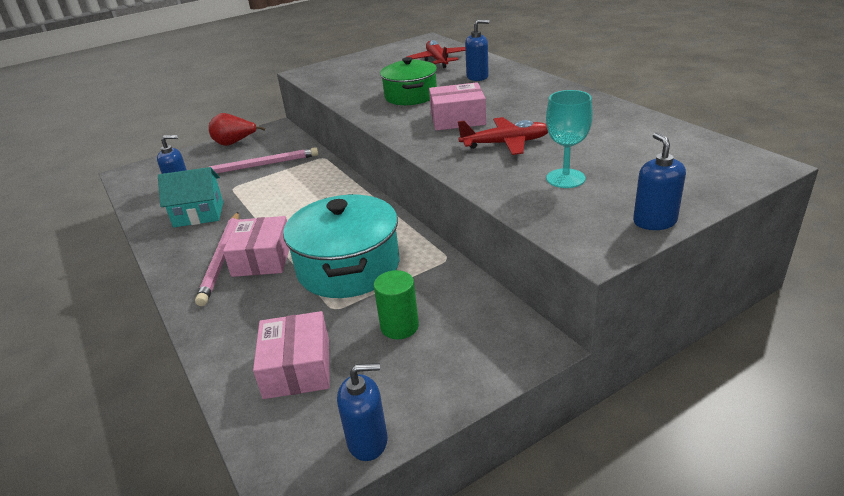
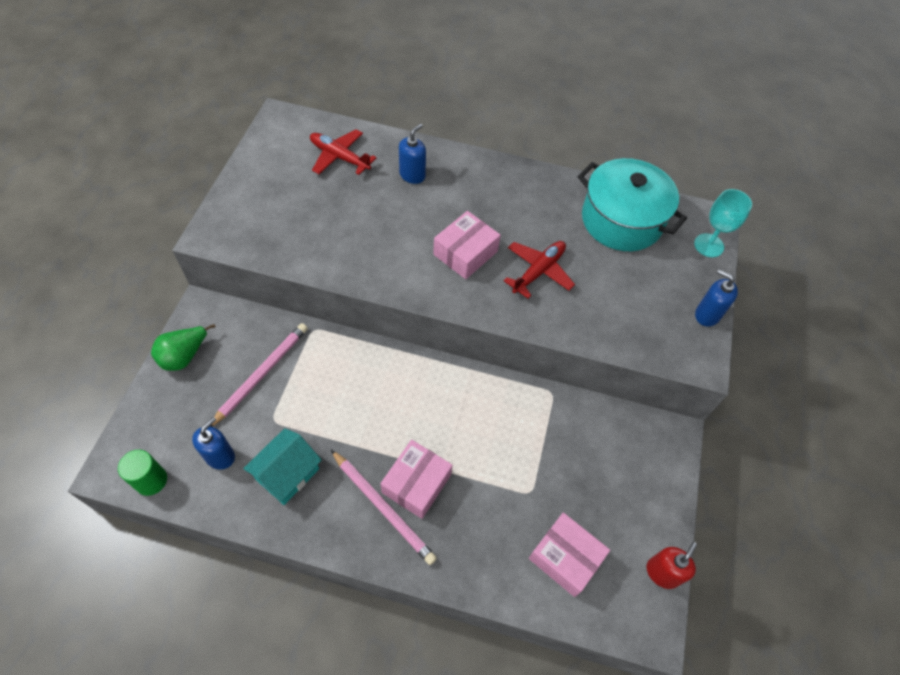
camera: 50 degrees left, 25 degrees up
(235, 143) = (184, 356): red pear -> green pear
(262, 258) = (416, 483): pink box -> pink box turned 75 degrees clockwise
(348, 267) = (495, 447): turquoise pot -> turquoise pot (621, 220)
(368, 441) = (662, 573): blue soap dispenser -> red soap dispenser
(399, 326) = (588, 476): green cylinder -> green cylinder (151, 480)
(410, 96) = (383, 234): green pot -> none
(565, 178) = (619, 295): turquoise goblet -> turquoise goblet (708, 245)

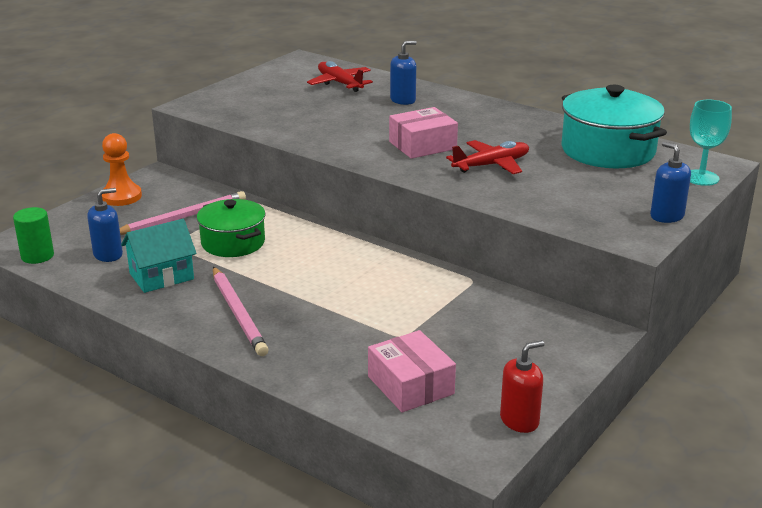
camera: 25 degrees right, 30 degrees down
(184, 356) = (121, 196): green pear -> orange pawn
(327, 400) = (233, 243): none -> green pot
(416, 483) = (283, 306): pink box -> none

